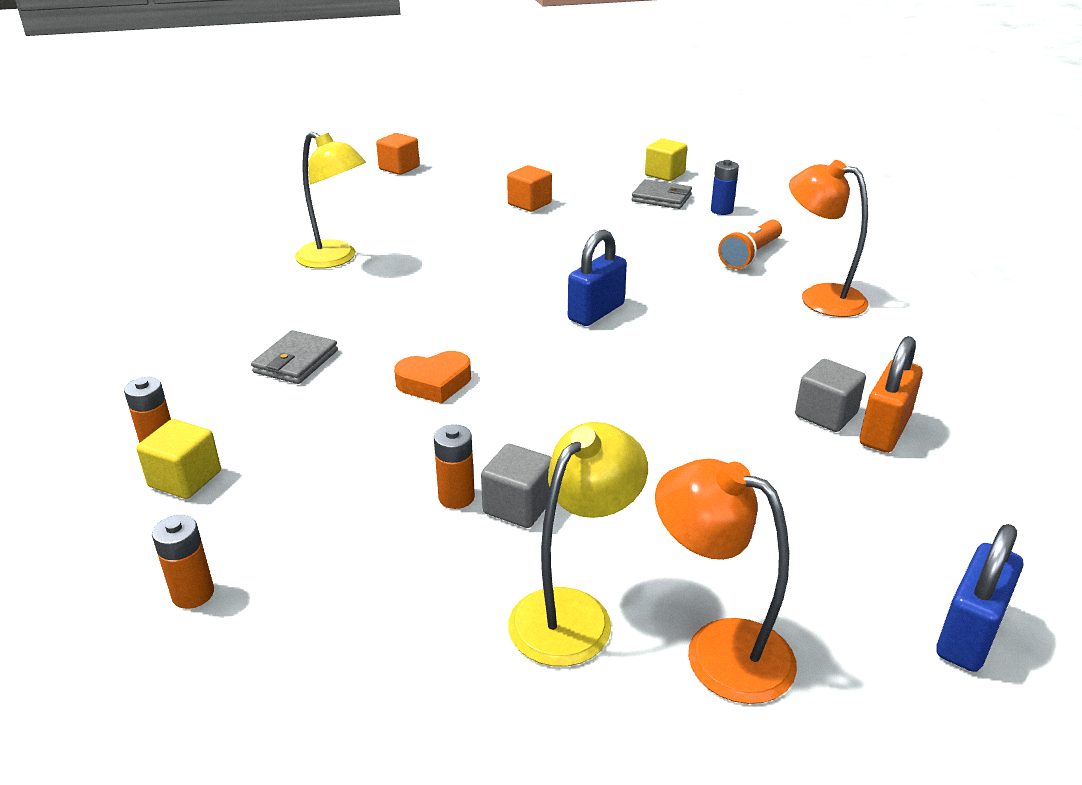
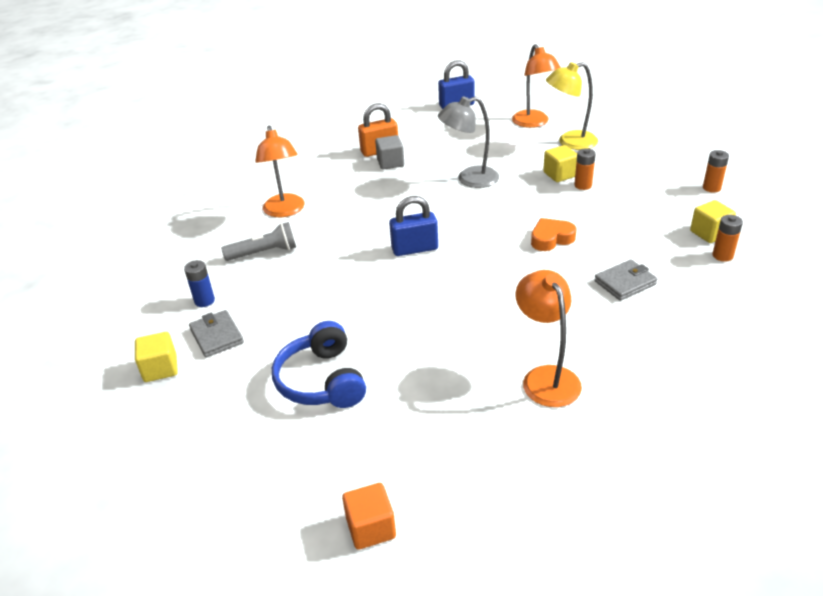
camera: 140 degrees left, 5 degrees up
(335, 259) = (546, 377): yellow lamp -> orange lamp
(434, 383) = (551, 239): orange heart -> orange heart turned 45 degrees counterclockwise
(518, 506) = (559, 174): grey cube -> yellow cube
(529, 204) = (321, 381): orange cube -> blue headphones
(659, 433) = (469, 179): none -> grey lamp
(750, 255) = (264, 253): orange flashlight -> grey flashlight

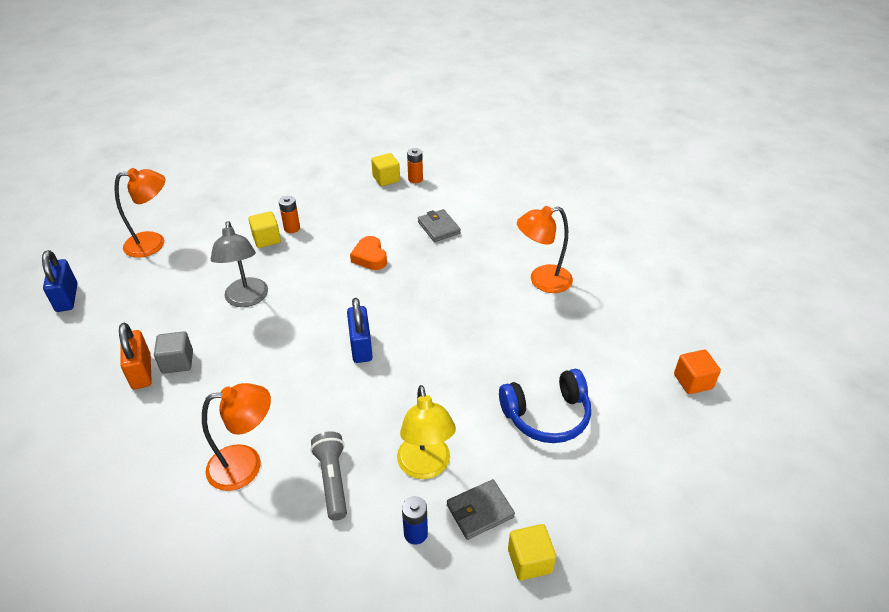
camera: 90 degrees left, 5 degrees up
(570, 142) = (209, 225): yellow lamp -> yellow lamp (425, 467)
(711, 188) = (325, 165): orange battery -> none

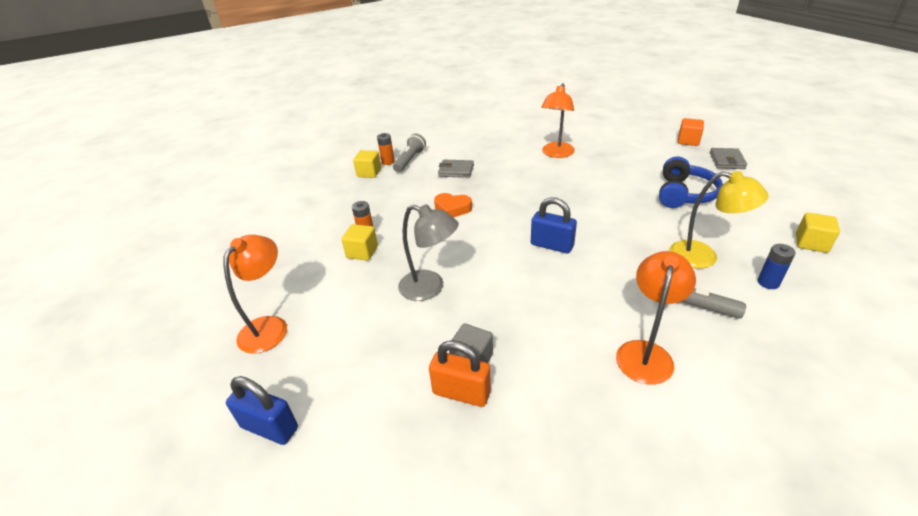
camera: 50 degrees left, 5 degrees down
(431, 190) = (410, 160): none -> grey flashlight
(480, 511) = (758, 248): grey wallet -> grey wallet (727, 161)

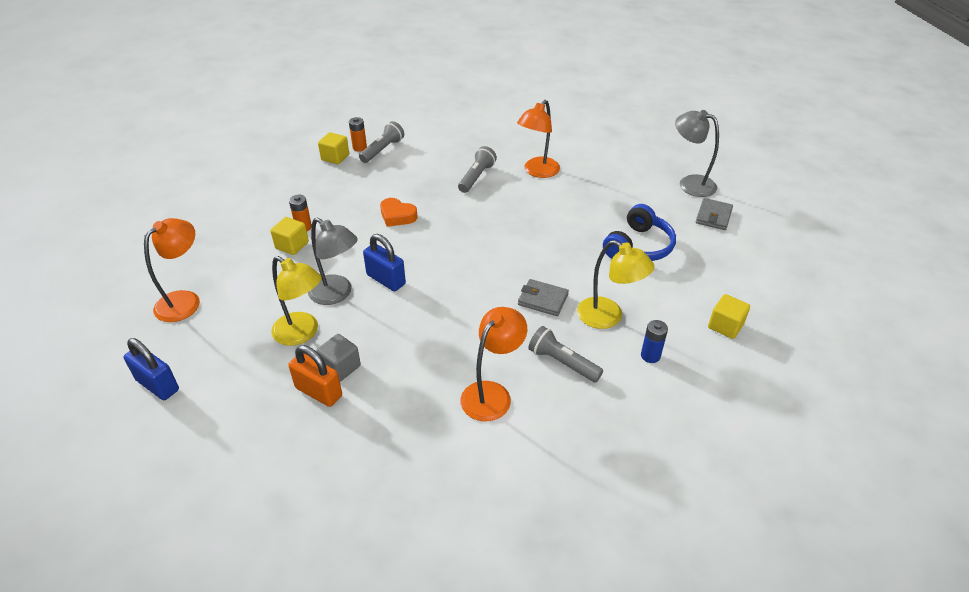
camera: 10 degrees right, 5 degrees up
(413, 334) = (302, 333): none -> yellow lamp
(456, 171) = (423, 172): grey wallet -> grey wallet (543, 300)
(506, 166) = (476, 177): none -> grey flashlight
(552, 245) = (471, 275): blue padlock -> blue padlock (386, 279)
(688, 141) = (690, 183): orange cube -> grey lamp

